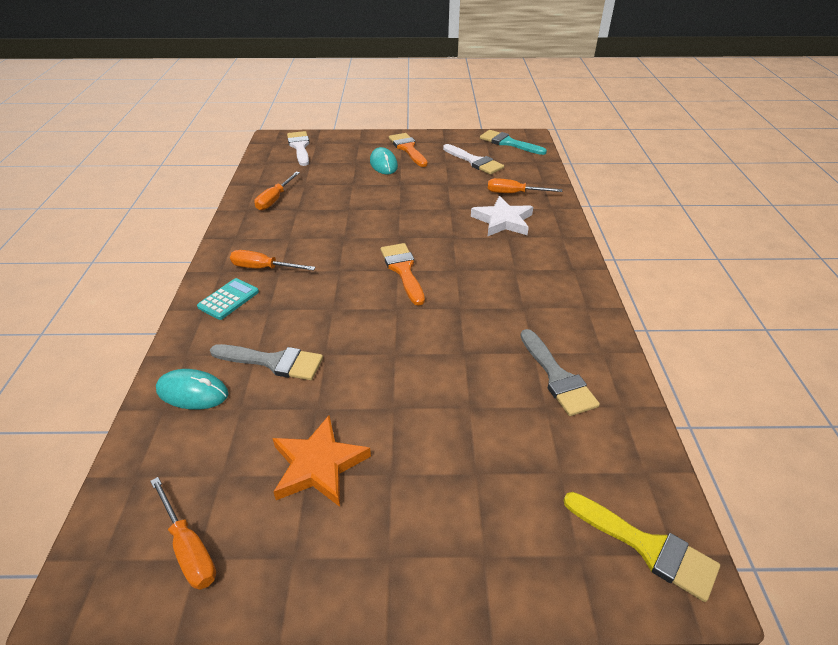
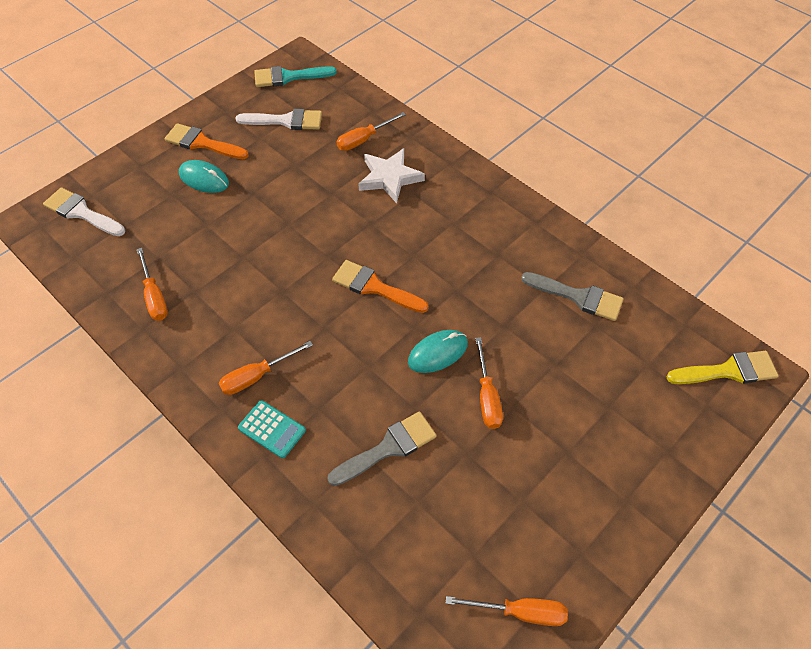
camera: 45 degrees left, 15 degrees up
(192, 392) = (365, 524): turquoise mouse -> turquoise mouse (437, 353)
(228, 299) = (272, 429): turquoise calculator -> turquoise calculator turned 135 degrees clockwise
(318, 465) = (521, 488): orange star -> none
(384, 386) = (487, 397): none -> orange screwdriver

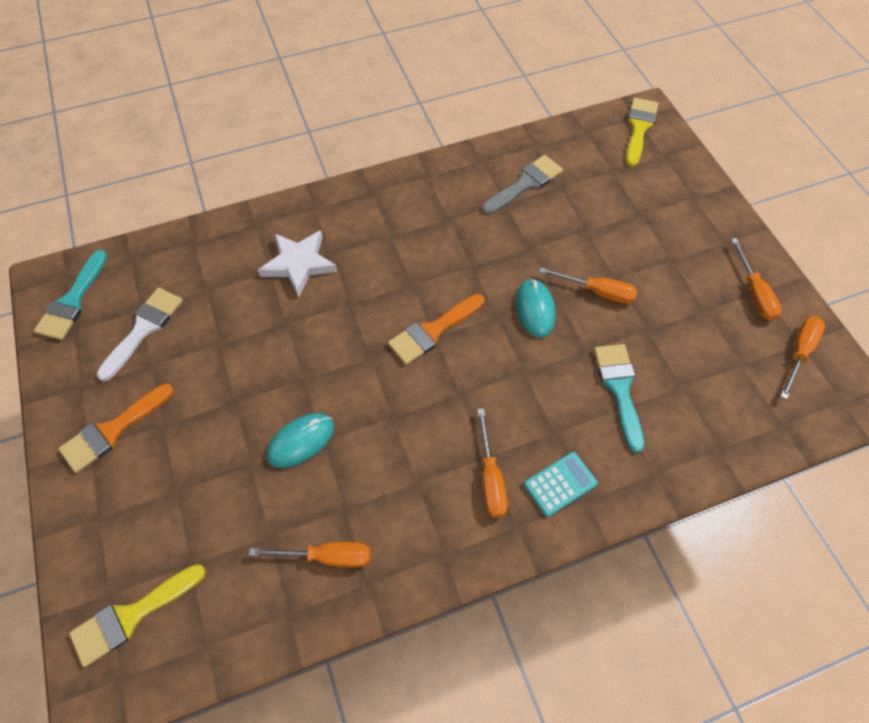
camera: 65 degrees left, 5 degrees up
(81, 212) = (131, 616): white brush -> yellow brush
(204, 179) = (175, 446): turquoise mouse -> turquoise mouse (301, 441)
(364, 140) = (229, 266): orange screwdriver -> orange screwdriver (754, 293)
(388, 447) = (619, 388): grey brush -> turquoise brush

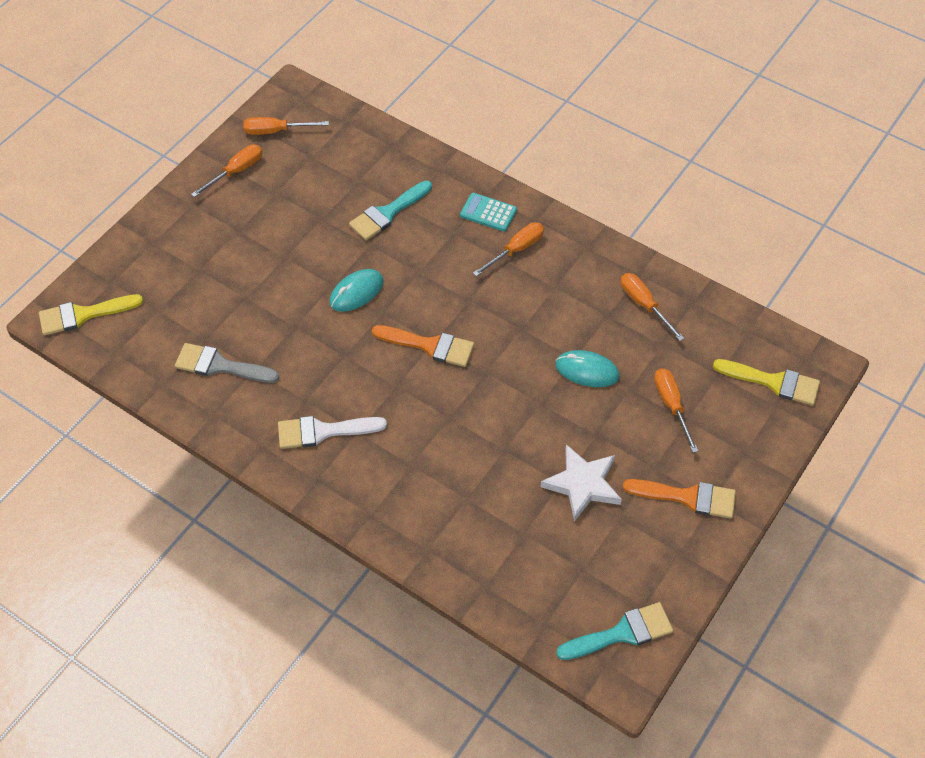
camera: 125 degrees left, 5 degrees down
(144, 328) = (596, 550): white brush -> white brush (323, 431)
(299, 264) = (441, 481): white star -> white star (583, 484)
(597, 292) = (308, 262): orange screwdriver -> orange screwdriver (671, 405)

